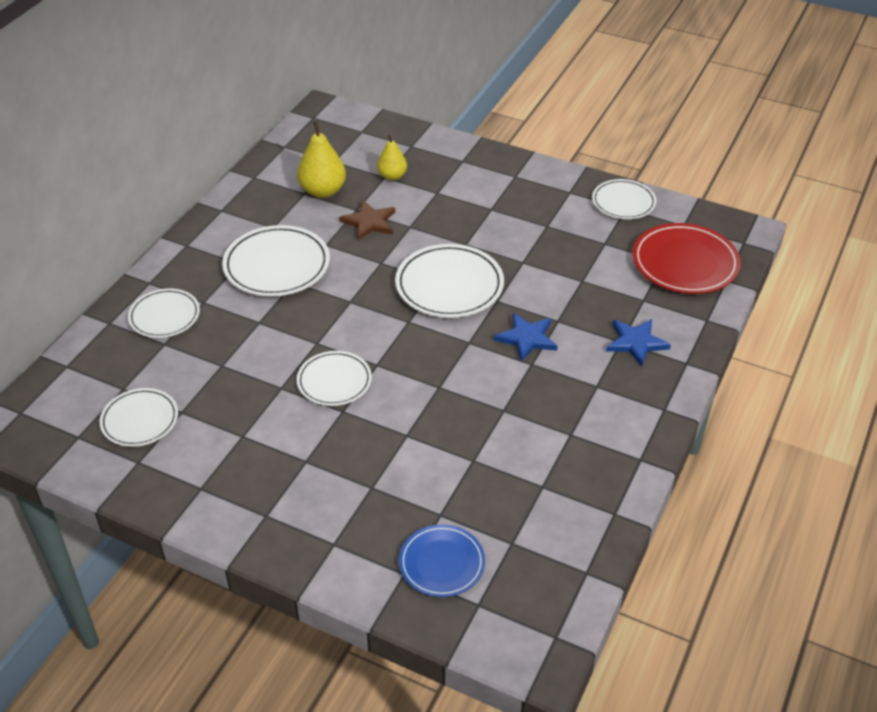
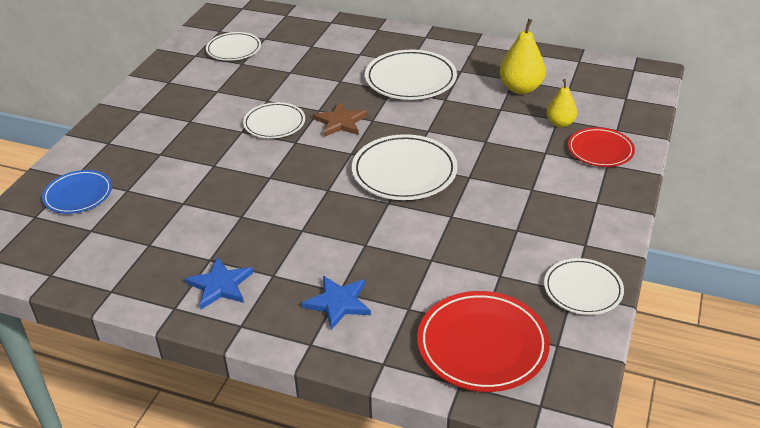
camera: 85 degrees right, 5 degrees down
(164, 316) = (341, 41): white plate -> none
(369, 222) = (483, 118): brown star -> brown star (340, 122)
(441, 161) = (600, 150): none -> red plate
(527, 338) = (337, 225): blue star -> blue star (220, 285)

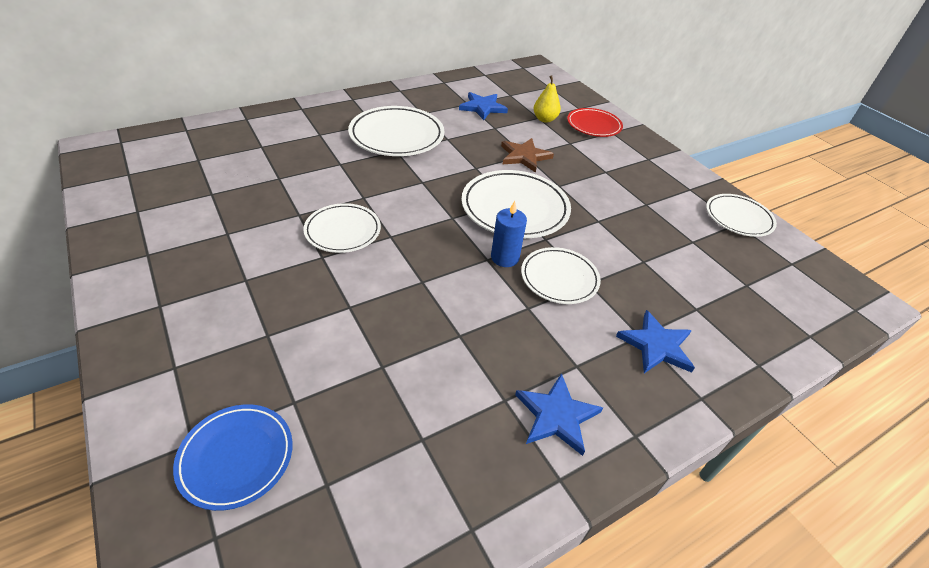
camera: 55 degrees left, 5 degrees up
(234, 49) = (178, 184): white plate -> white plate (559, 278)
(339, 196) = (504, 258): none -> blue candle
(340, 122) = (400, 197): brown star -> brown star (524, 156)
(482, 345) = (770, 297): red plate -> none
(521, 88) = (482, 107): yellow pear -> blue star

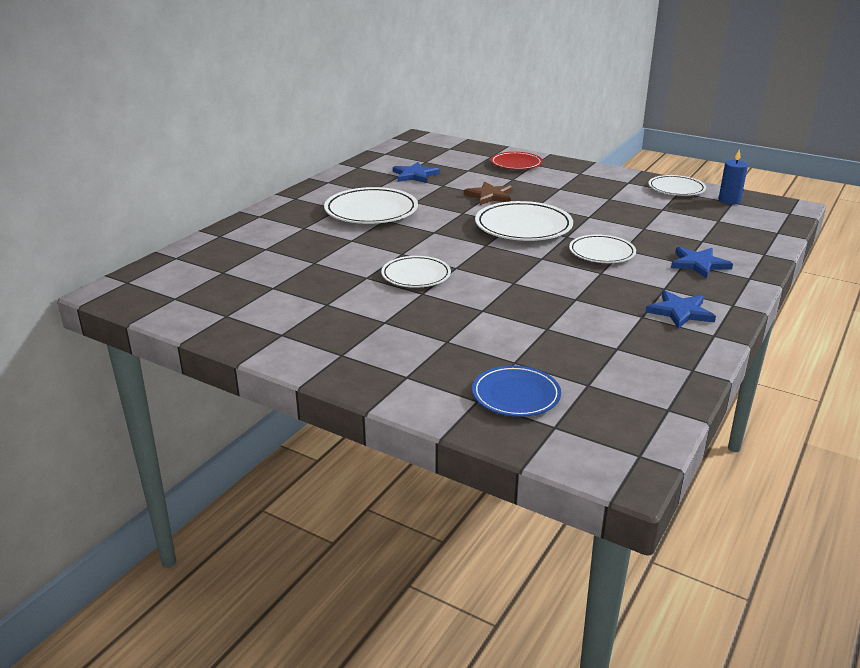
camera: 25 degrees left, 15 degrees down
(504, 258) = (552, 254): blue candle -> blue candle (729, 200)
(544, 119) = (474, 170): yellow pear -> none

